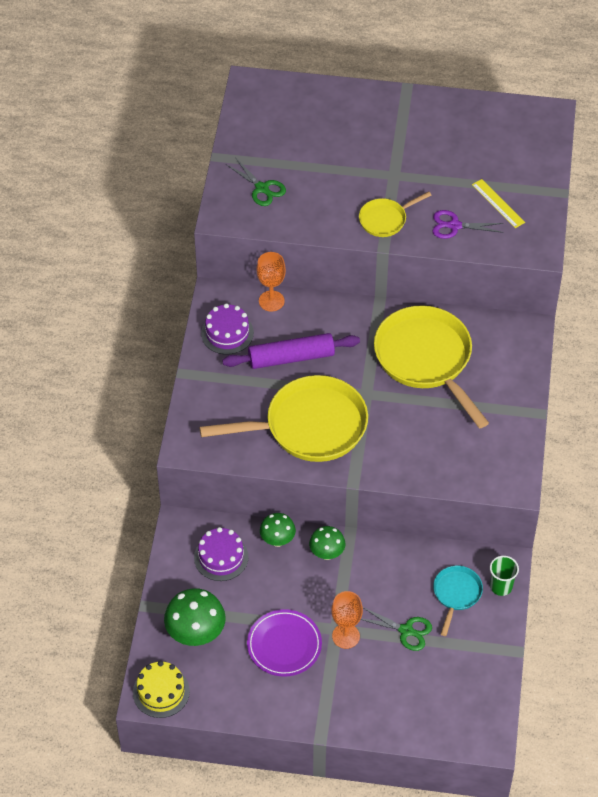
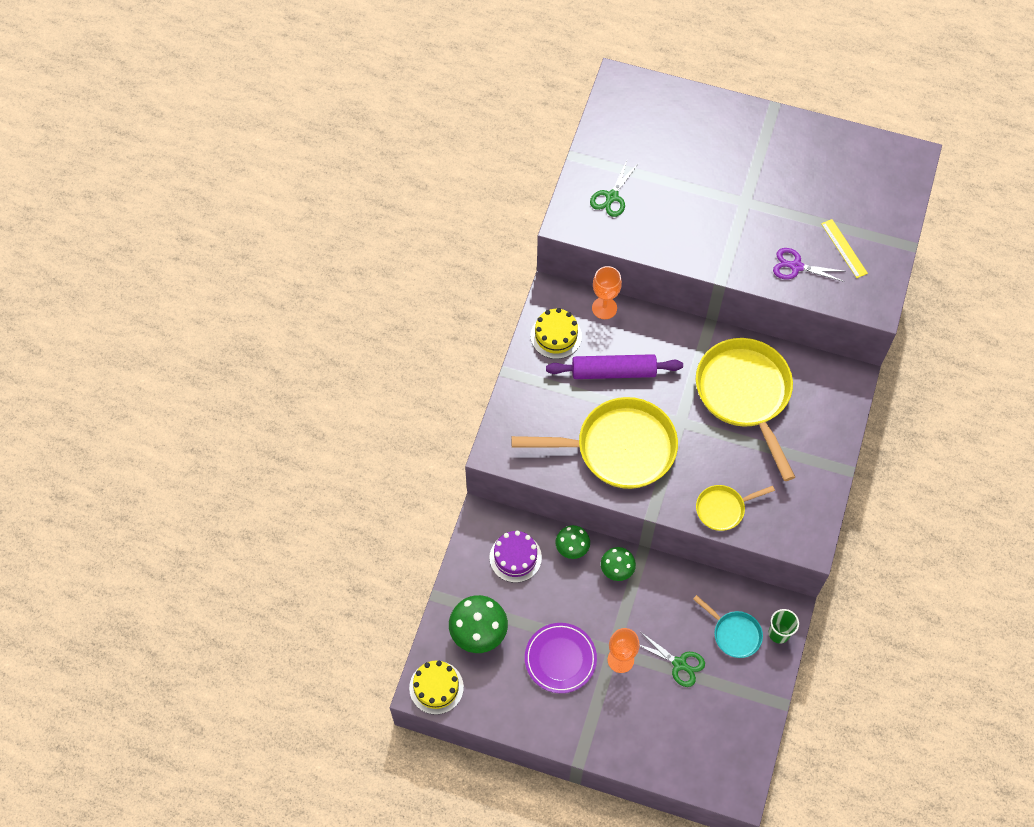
camera: 10 degrees right, 10 degrees up
(227, 333) = (556, 336): purple cake -> yellow cake
(262, 188) = (612, 197): green scissors -> green scissors turned 60 degrees clockwise
(385, 219) = (728, 249): yellow pan -> yellow pan (723, 509)
(456, 594) = (734, 634): turquoise pan -> turquoise pan turned 105 degrees clockwise

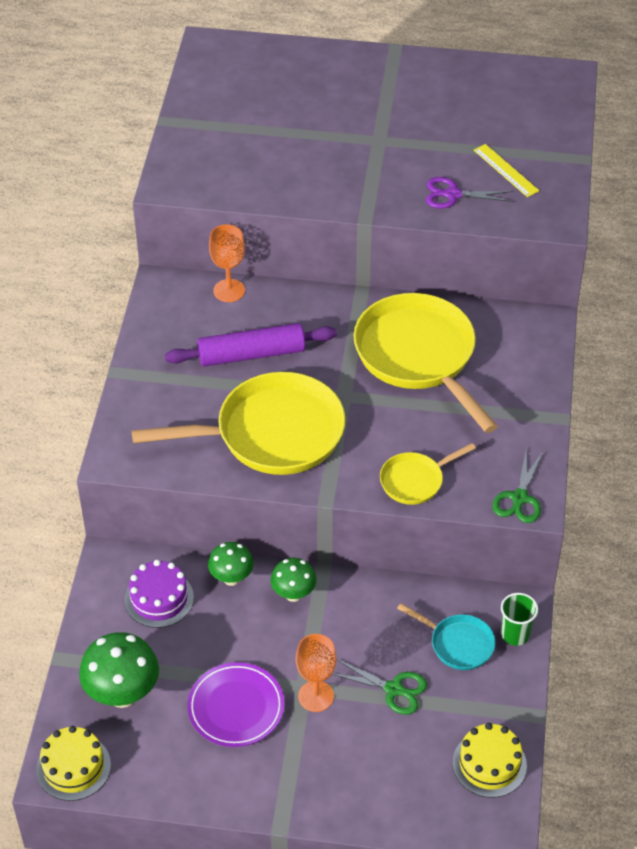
camera: 10 degrees left, 15 degrees down
(556, 336) = (173, 326): yellow cake -> yellow cake (489, 764)
(612, 197) = (218, 154): green scissors -> green scissors (519, 498)

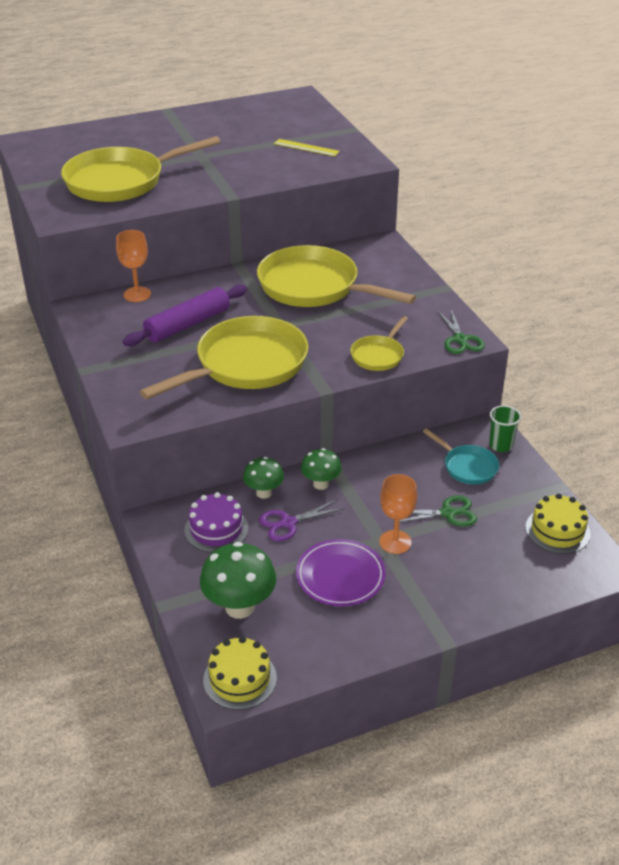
camera: 30 degrees left, 10 degrees down
(266, 150) = (121, 181): none -> yellow pan
(453, 194) = (282, 168): purple scissors -> purple scissors (288, 523)
(458, 644) = (467, 467): turquoise pan -> turquoise pan turned 45 degrees clockwise

